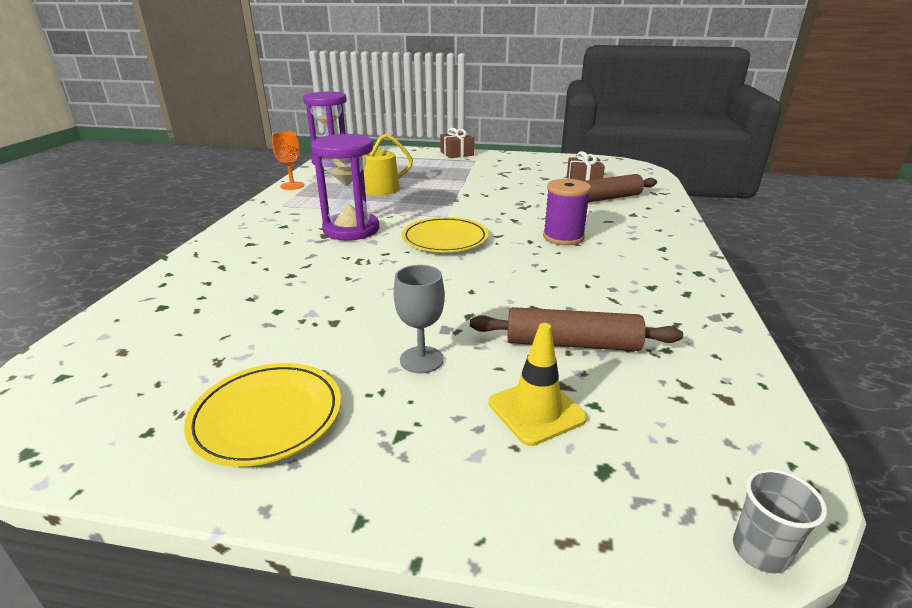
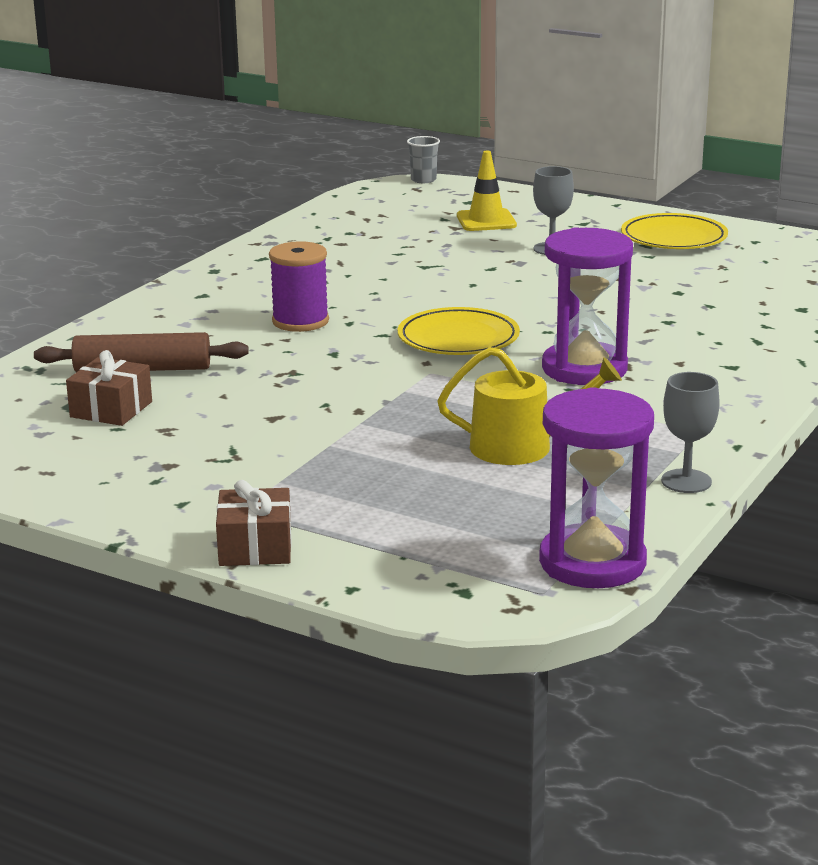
camera: 160 degrees left, 5 degrees down
(292, 186) = (686, 481): orange goblet -> grey goblet
(572, 344) = (420, 243): brown rolling pin -> none

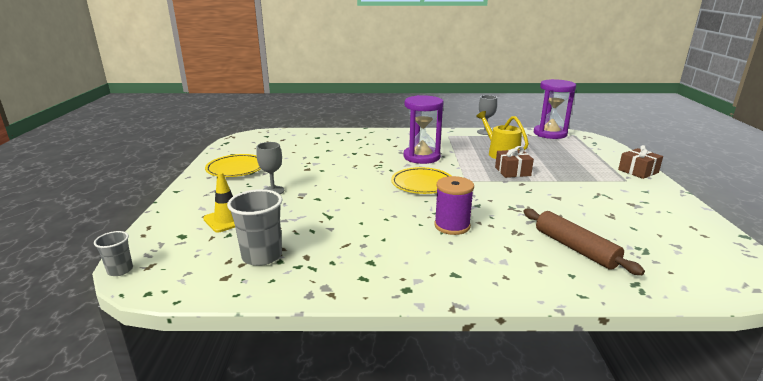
camera: 120 degrees left, 0 degrees up
(111, 409) = (624, 237): brown gift -> brown gift (512, 171)
(371, 227) = (262, 256): none -> grey cup

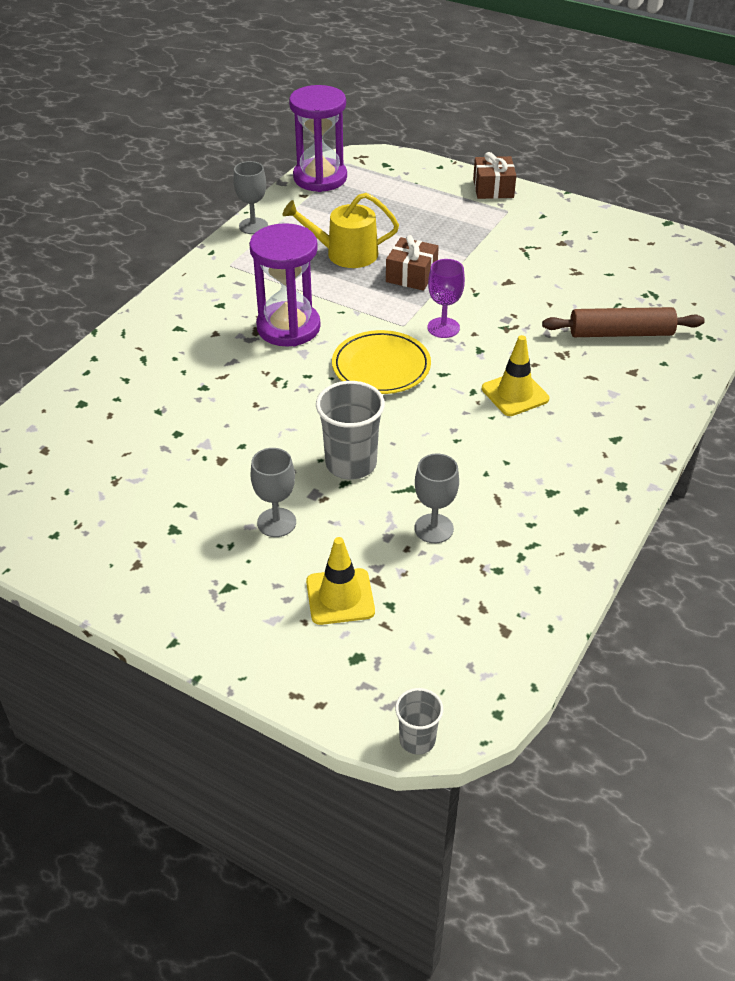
camera: 60 degrees left, 20 degrees up
(236, 169) = (138, 545): yellow plate -> none
(262, 256) = (475, 583): grey cup -> grey cup (351, 463)
(301, 231) = (433, 528): none -> grey goblet
(452, 226) = (515, 394): purple spool -> yellow traffic cone
(481, 190) = (443, 328): none -> purple goblet

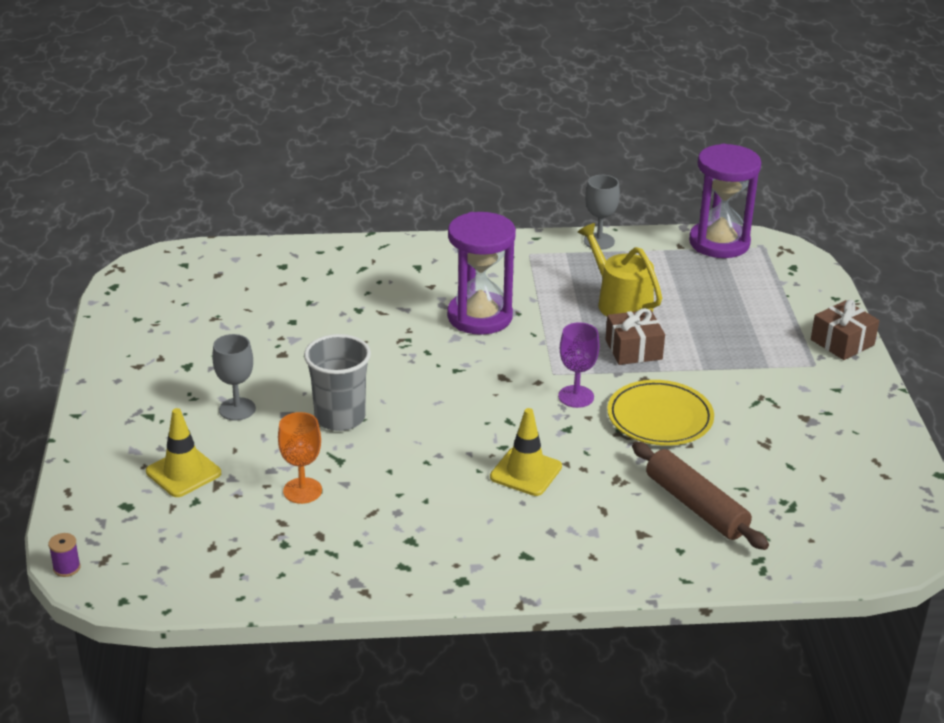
camera: 55 degrees right, 10 degrees down
(381, 367) = (481, 384): yellow plate -> yellow plate (660, 418)
(417, 740) = (66, 568): grey cup -> purple spool
(433, 528) = (302, 491): grey goblet -> orange goblet

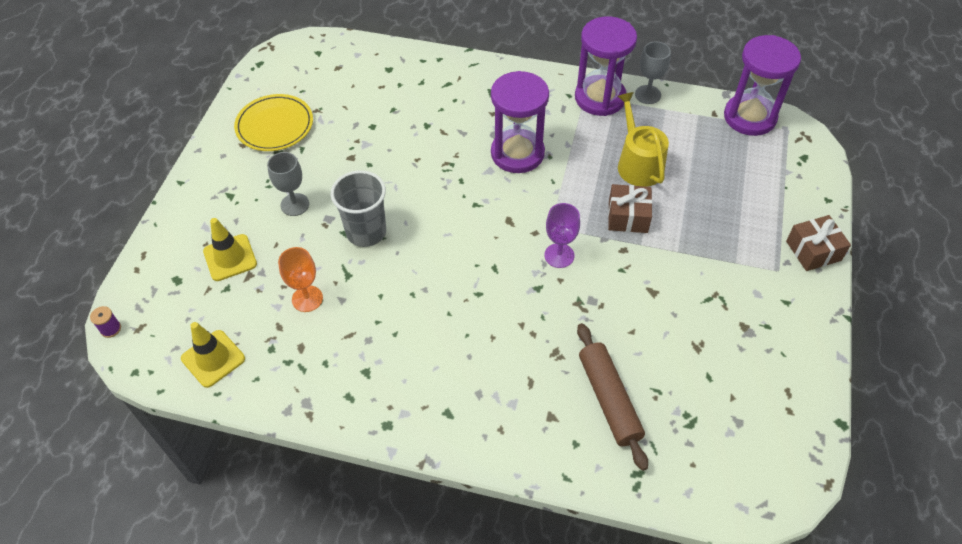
camera: 20 degrees right, 20 degrees up
(526, 472) = (485, 325): yellow traffic cone -> yellow traffic cone (213, 358)
(547, 252) = (600, 98): none -> purple hourglass
(660, 418) = (619, 295): yellow plate -> yellow plate (275, 126)

